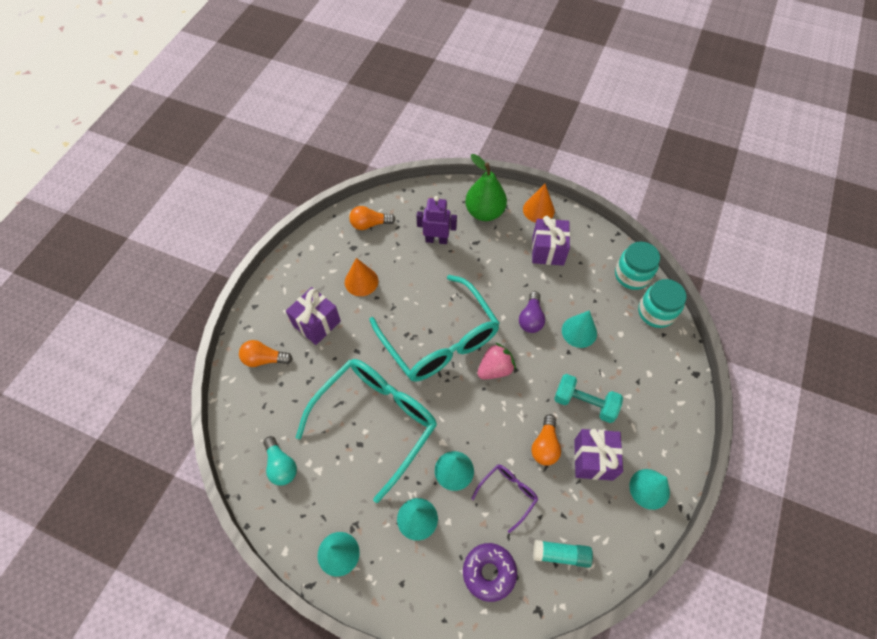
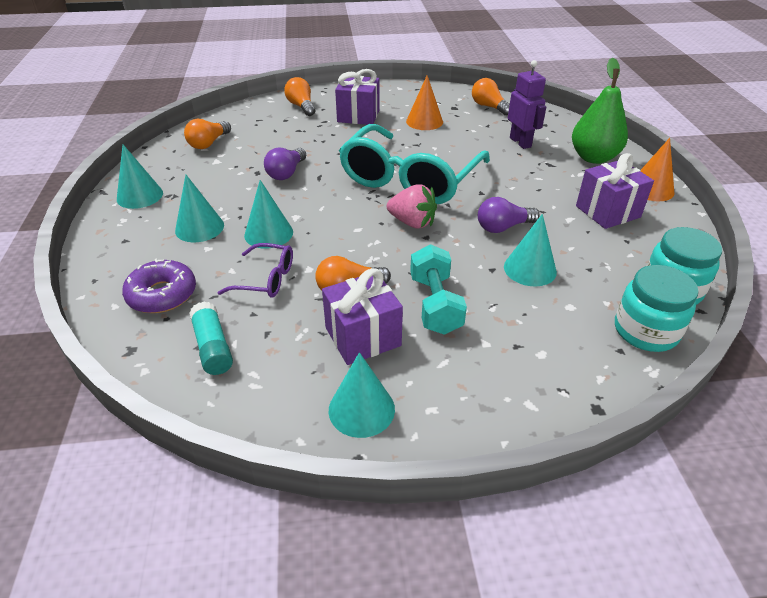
camera: 60 degrees right, 20 degrees down
(281, 465) = (209, 143): turquoise light bulb -> orange light bulb
(375, 422) = (286, 173): turquoise glasses -> purple light bulb

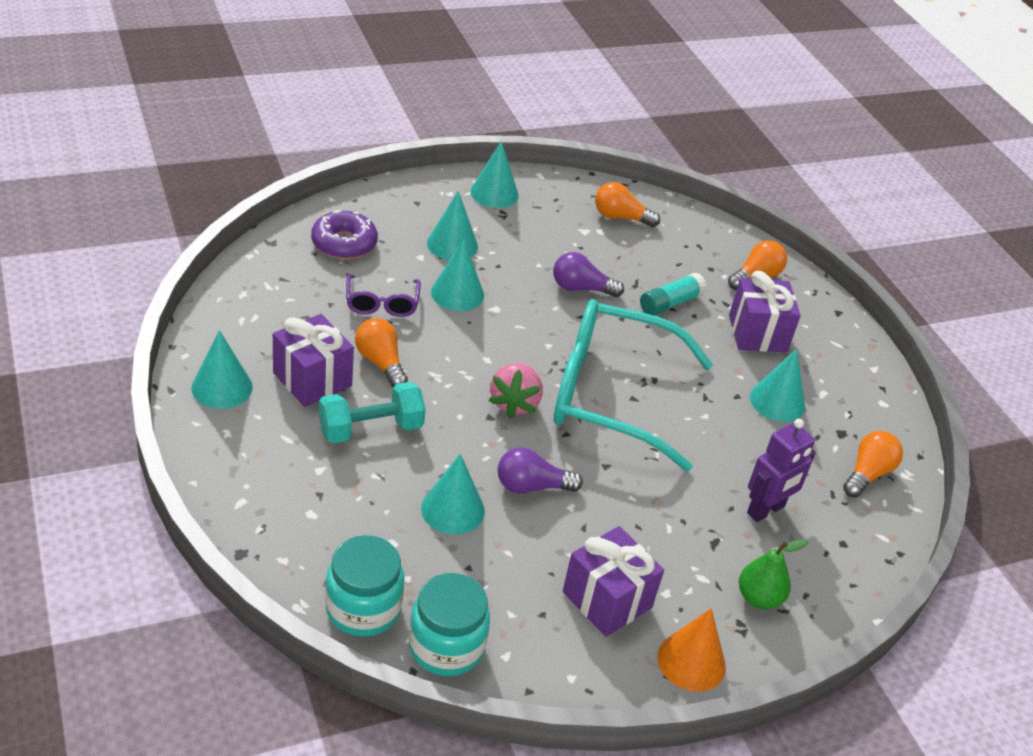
camera: 70 degrees right, 0 degrees up
(213, 347) = (282, 287): turquoise glue stick -> turquoise glue stick (670, 303)
(424, 121) = (777, 401): orange cone -> turquoise cone
(503, 227) = (532, 486): purple light bulb -> purple light bulb turned 60 degrees counterclockwise
(593, 158) = (759, 598): green pear -> green pear, size x0.61

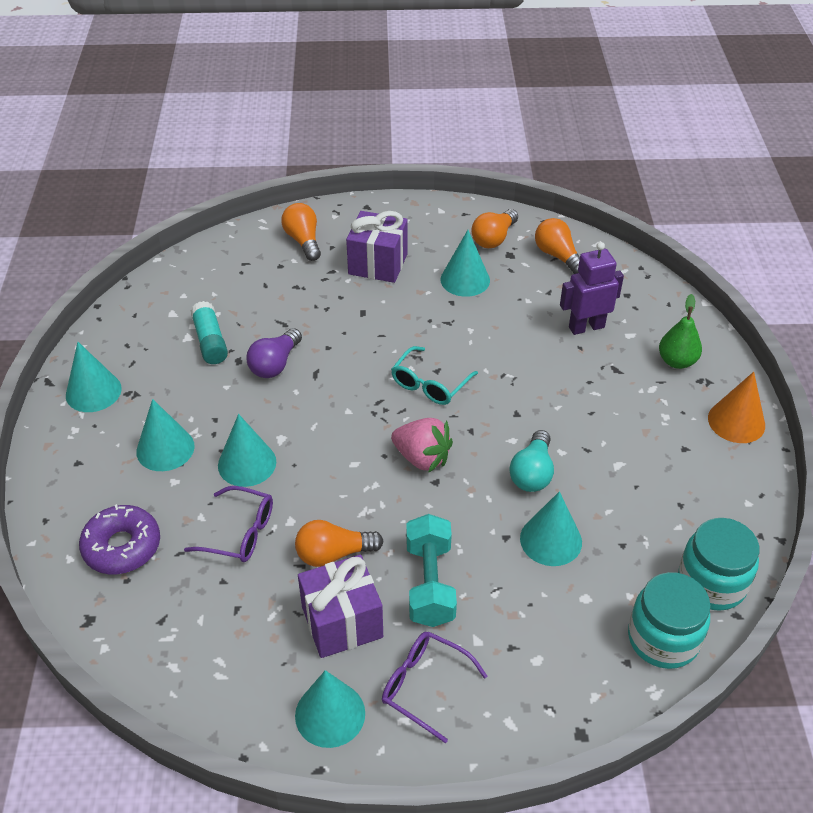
camera: 65 degrees left, 5 degrees up
(263, 441) = (425, 686): none -> purple glasses
(532, 486) = (532, 473): purple light bulb -> turquoise light bulb
(607, 600) = (669, 456): purple gift -> none
(612, 395) = (430, 384): turquoise glasses -> turquoise glasses, size x0.44
(620, 217) = (179, 305): orange light bulb -> orange light bulb (494, 238)
(670, 303) = (319, 307): turquoise glue stick -> turquoise glue stick (210, 341)
(766, 510) = (586, 327): purple robot -> purple robot turned 90 degrees counterclockwise

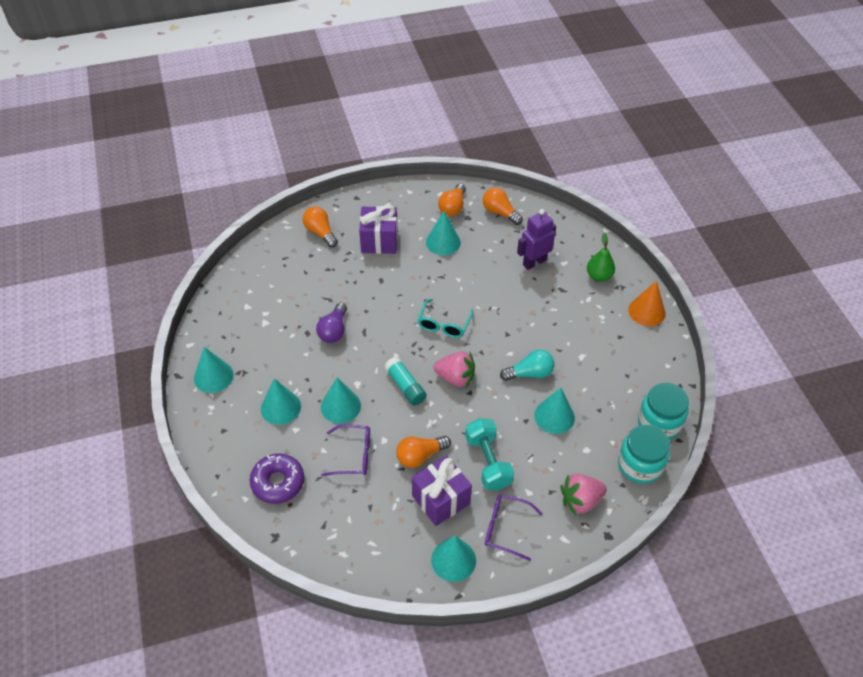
camera: 15 degrees left, 5 degrees up
(210, 341) = (282, 322): turquoise glue stick -> turquoise glue stick (405, 386)
(532, 473) = (529, 373): turquoise light bulb -> turquoise light bulb turned 105 degrees counterclockwise
(553, 671) = (580, 501): none -> pink strawberry

